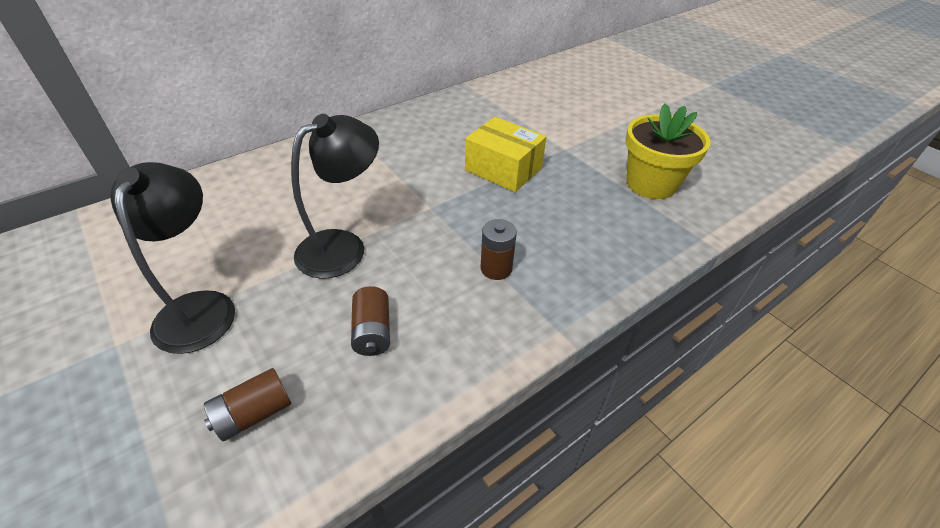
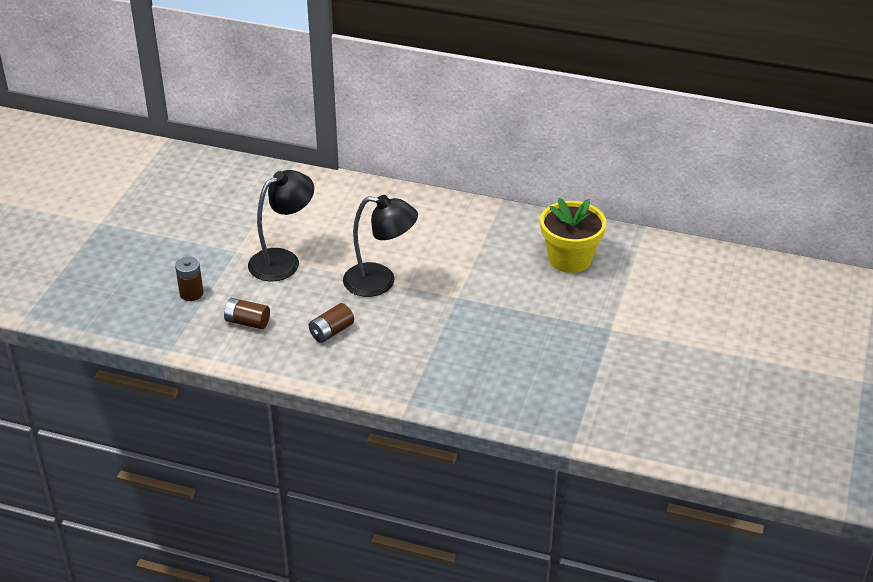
camera: 55 degrees right, 5 degrees down
(496, 268) = (431, 355): brown battery -> brown battery (191, 293)
(503, 169) = (542, 309): yellow box -> none
(651, 183) = (617, 394): yellow flower pot -> yellow flower pot (570, 259)

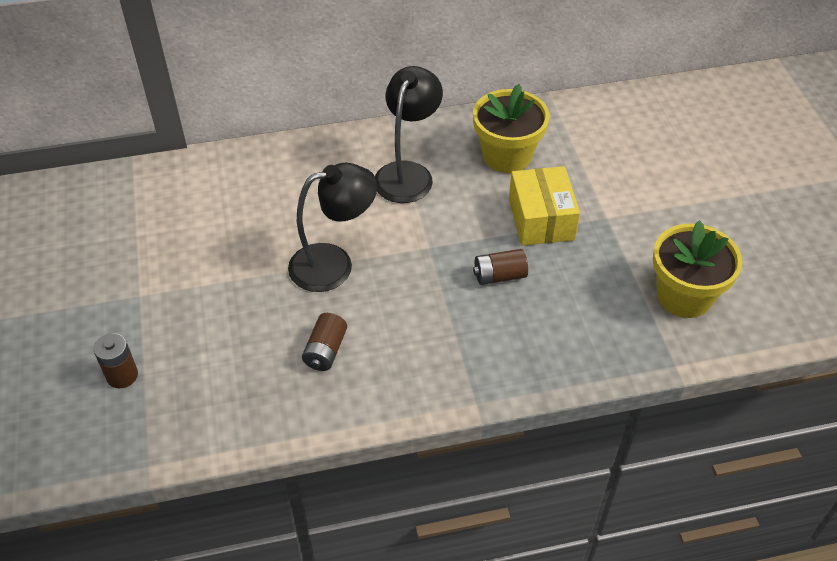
camera: 30 degrees left, 10 degrees up
(247, 322) = (218, 383): brown battery -> brown battery (499, 276)
(283, 260) = (204, 284): black lamp -> black lamp (408, 173)
(558, 310) = (541, 219): none -> yellow box
(623, 402) = (684, 296): none -> yellow flower pot

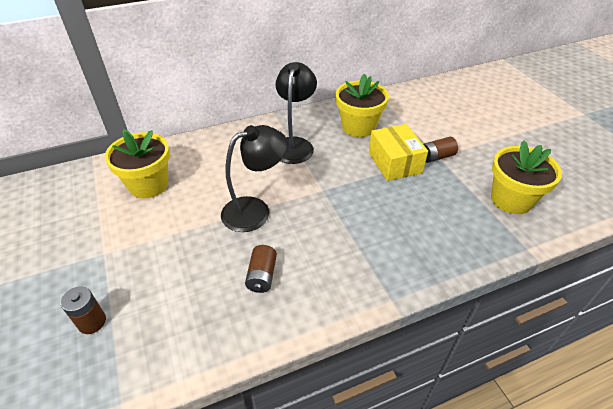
camera: 10 degrees left, 5 degrees down
(202, 209) = (148, 185): none -> yellow flower pot
(499, 276) = (378, 203): brown battery -> brown battery (436, 157)

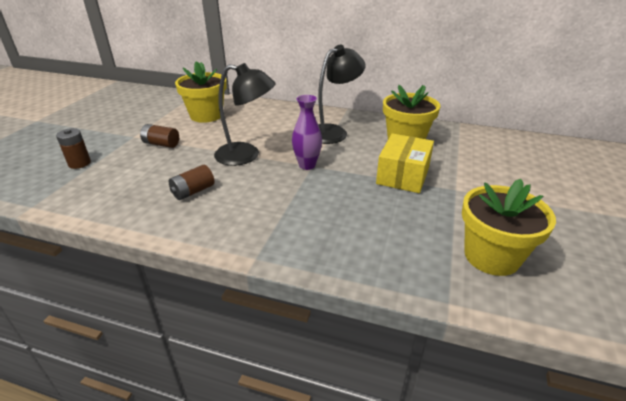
camera: 40 degrees right, 10 degrees down
(318, 192) = (307, 165): none -> purple vase
(436, 157) = (453, 189): brown battery -> brown battery (161, 144)

